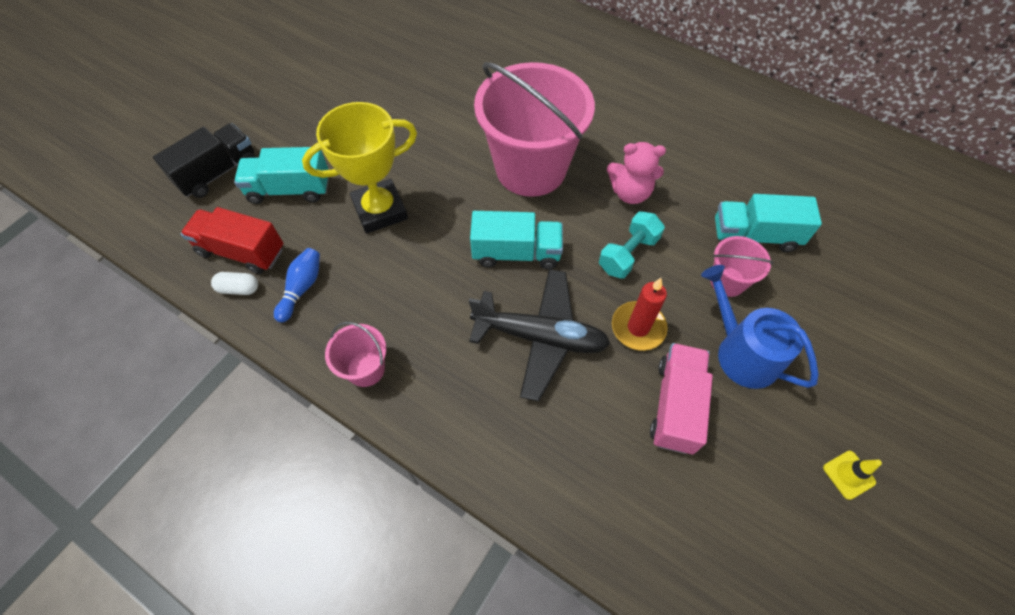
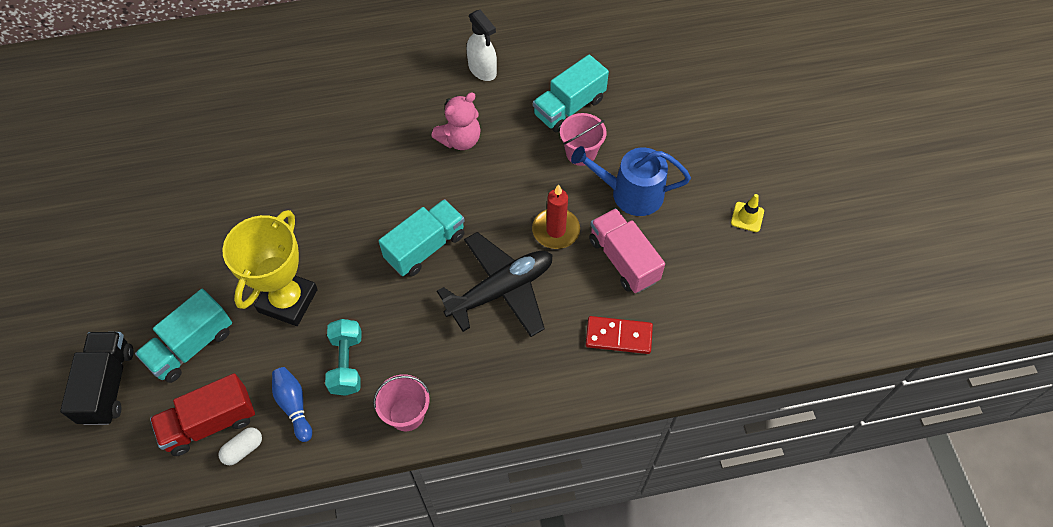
camera: 45 degrees left, 0 degrees up
(531, 169) = (370, 177): pink bucket -> none
(602, 470) = (618, 336): none -> red domino
(628, 254) = (501, 185): turquoise dumbbell -> turquoise dumbbell (346, 363)
(705, 153) = (482, 70): none -> white spray bottle

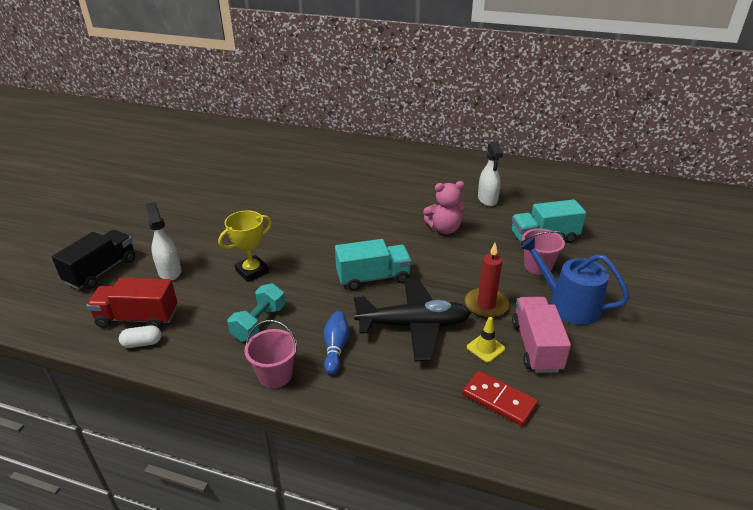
camera: 30 degrees right, 25 degrees down
(191, 346) = (169, 271): turquoise truck -> white spray bottle
(288, 300) = (252, 271): yellow trophy -> yellow trophy, size x0.67
(294, 405) = (200, 332): blue bowling pin -> blue bowling pin (335, 348)
(747, 217) = (680, 361): yellow traffic cone -> yellow traffic cone (485, 348)

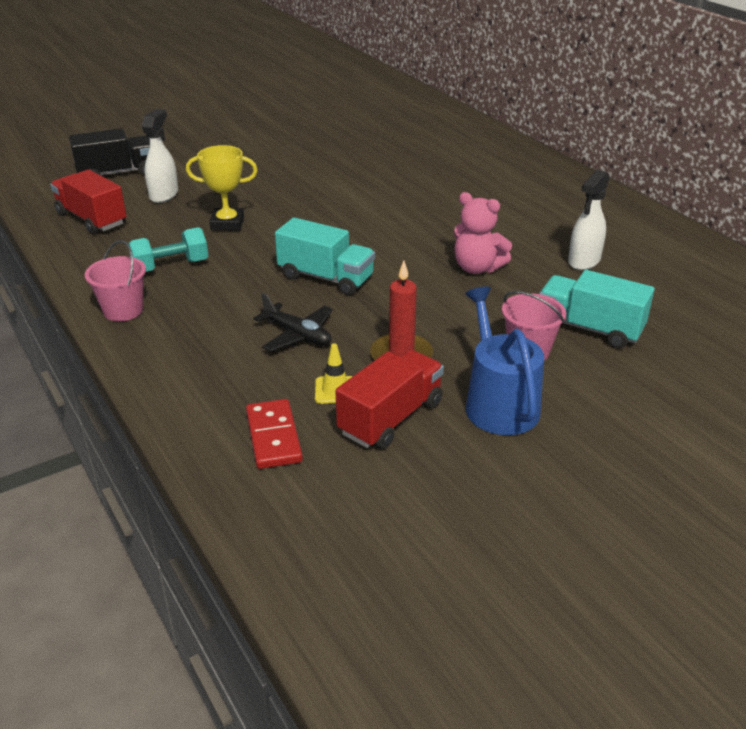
camera: 40 degrees right, 0 degrees up
(142, 343) = (69, 238): white capsule -> none
(335, 348) = (200, 316): blue bowling pin -> none
(413, 325) = (297, 335): black plane -> black plane, size x0.59
(536, 346) = (391, 418): pink truck -> red truck

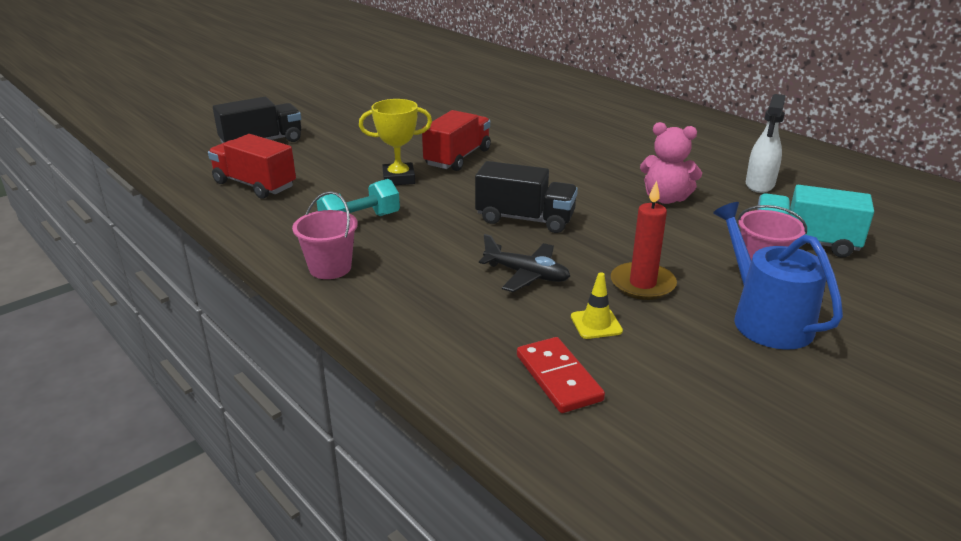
camera: 10 degrees left, 5 degrees down
(164, 195) = (320, 158): white spray bottle -> none
(326, 278) = (525, 219): turquoise truck -> black truck
(391, 418) = (668, 345): red truck -> red truck (458, 158)

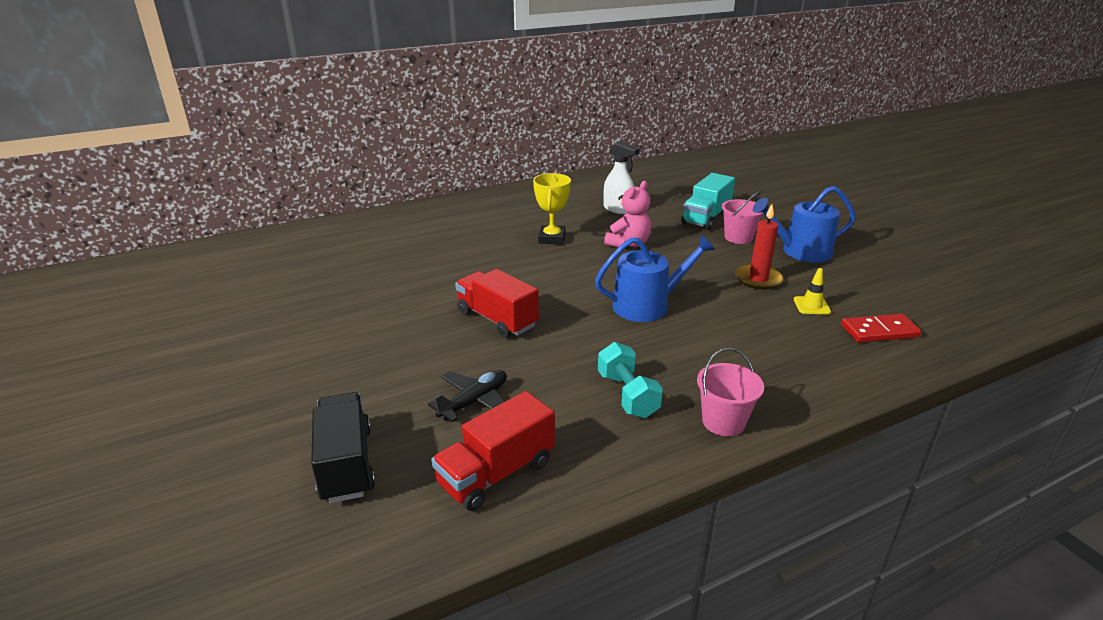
camera: 75 degrees left, 0 degrees up
(399, 178) = (531, 361): yellow trophy -> yellow trophy (552, 238)
(525, 219) = (647, 306): black truck -> blue watering can
(526, 274) = (742, 320): black plane -> black plane (474, 402)

